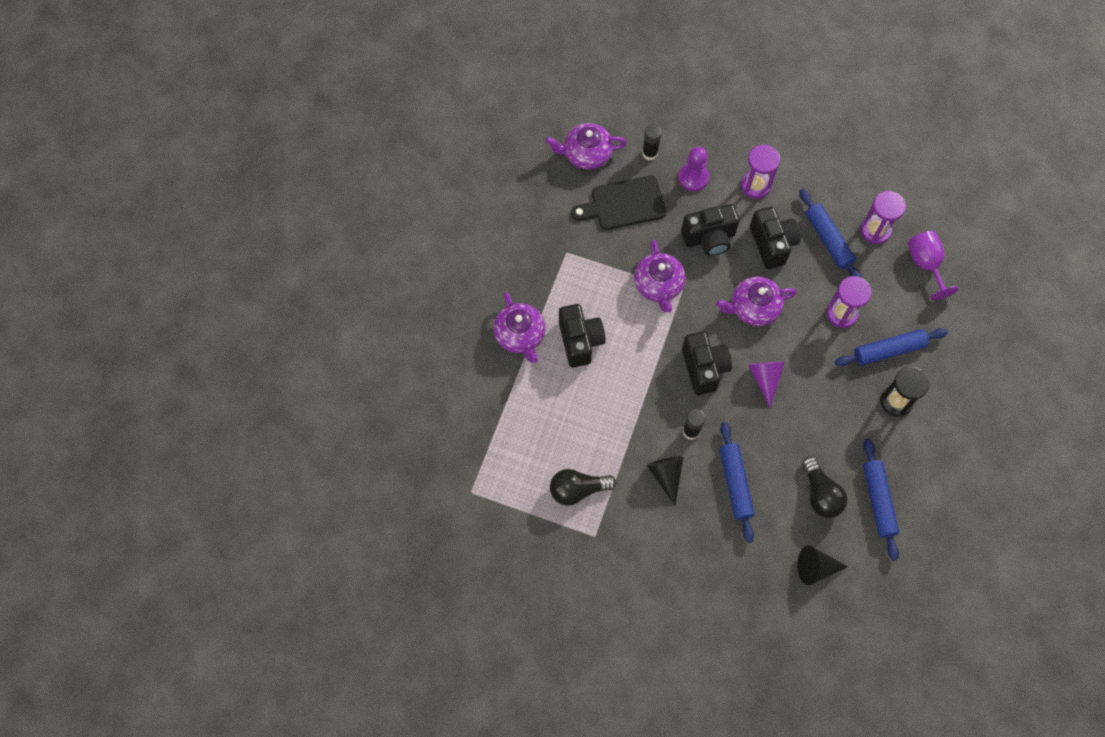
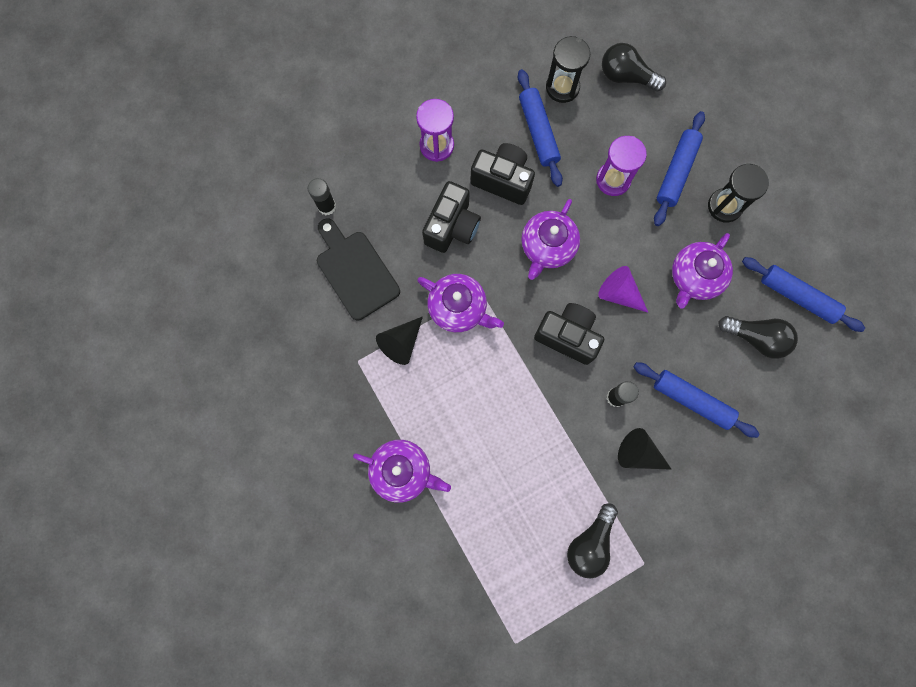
camera: 50 degrees left, 10 degrees up
(580, 341) = (453, 422): black camera -> none
(586, 154) = (277, 261): purple teapot -> purple teapot (695, 277)
(623, 204) = (355, 271): black cutting board -> black cutting board turned 120 degrees clockwise
(693, 177) = (383, 190): purple pawn -> none
(816, 568) = (816, 398): black cone -> black cone (401, 343)
(828, 240) = (538, 132): blue rolling pin -> blue rolling pin turned 60 degrees clockwise
(875, 230) = (562, 87): purple hourglass -> black hourglass
(925, 264) = (626, 76): purple goblet -> black light bulb

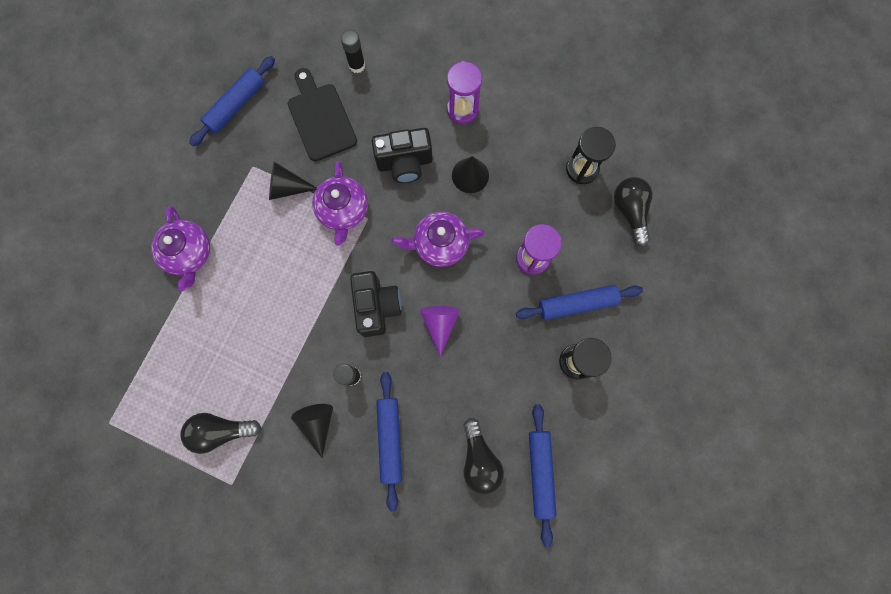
camera: 55 degrees right, 0 degrees up
(355, 271) = (320, 118): black cutting board -> black cutting board turned 45 degrees counterclockwise
(503, 180) = (470, 175): black camera -> black cone
(538, 132) = (530, 175): blue rolling pin -> blue rolling pin (236, 105)
(695, 277) = (496, 376): purple teapot -> none

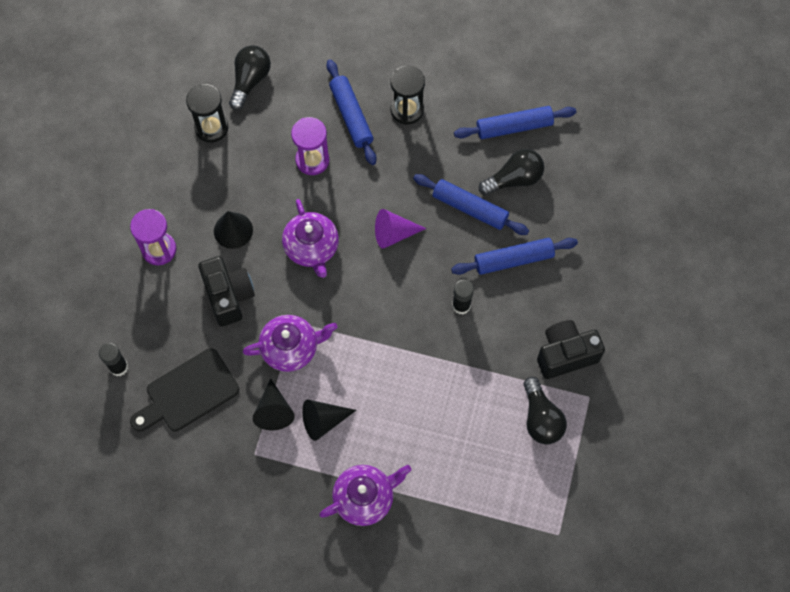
camera: 100 degrees left, 10 degrees down
(236, 105) = (183, 489): blue rolling pin -> blue rolling pin (470, 208)
(317, 423) = (513, 328): black cone -> black cone (323, 421)
(377, 306) = (387, 295): black camera -> black camera (565, 354)
(630, 211) = (250, 81): black light bulb -> black light bulb turned 135 degrees clockwise

